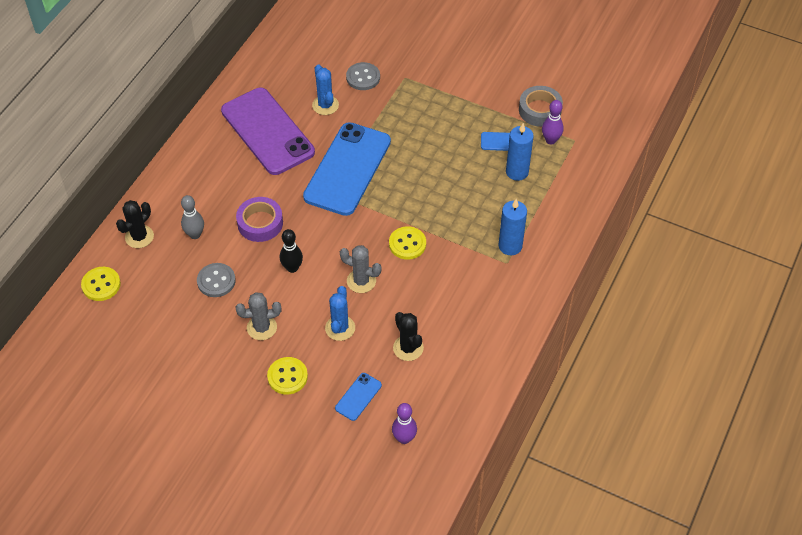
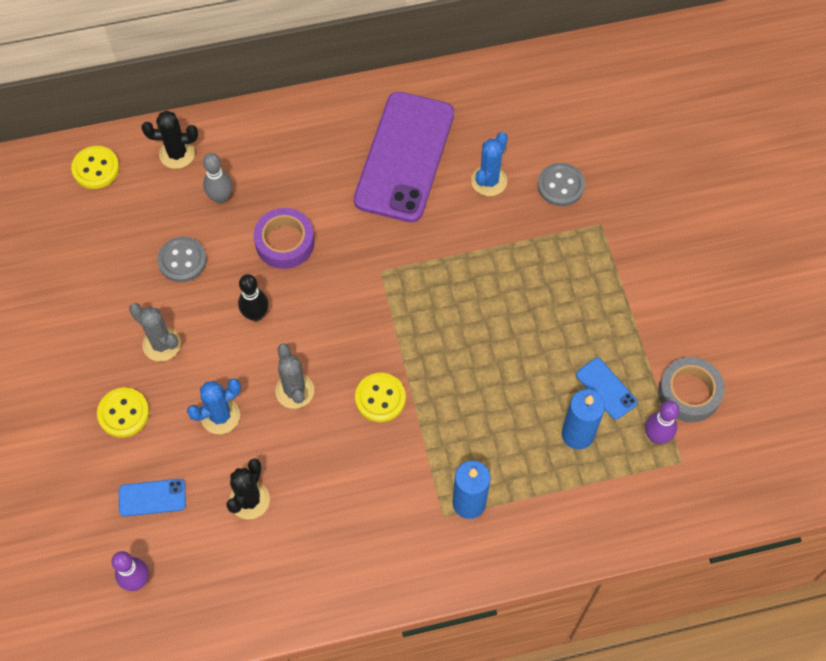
camera: 50 degrees right, 10 degrees up
(347, 169) = (425, 267): blue phone -> none

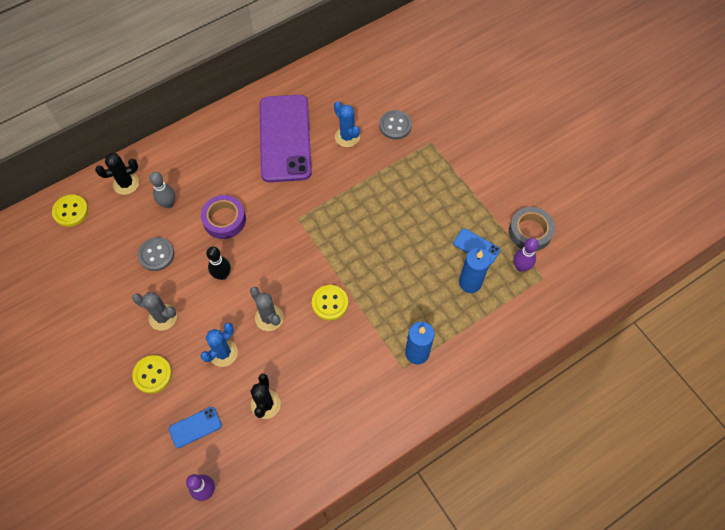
camera: 20 degrees left, 0 degrees up
(489, 181) = (347, 137): blue cactus -> blue cactus turned 45 degrees counterclockwise

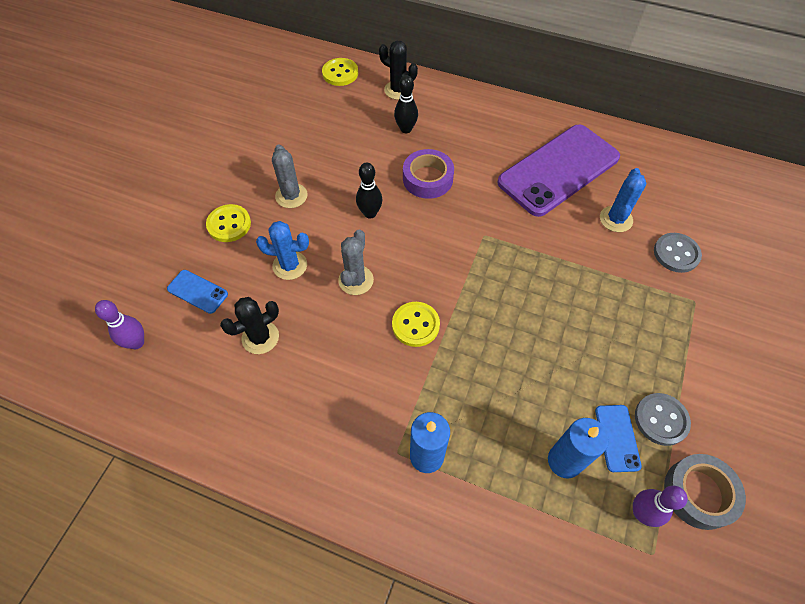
camera: 55 degrees right, 5 degrees down
(156, 255) = (349, 152): grey button -> grey button (661, 420)
(168, 203) = (406, 129): grey bowling pin -> black bowling pin

